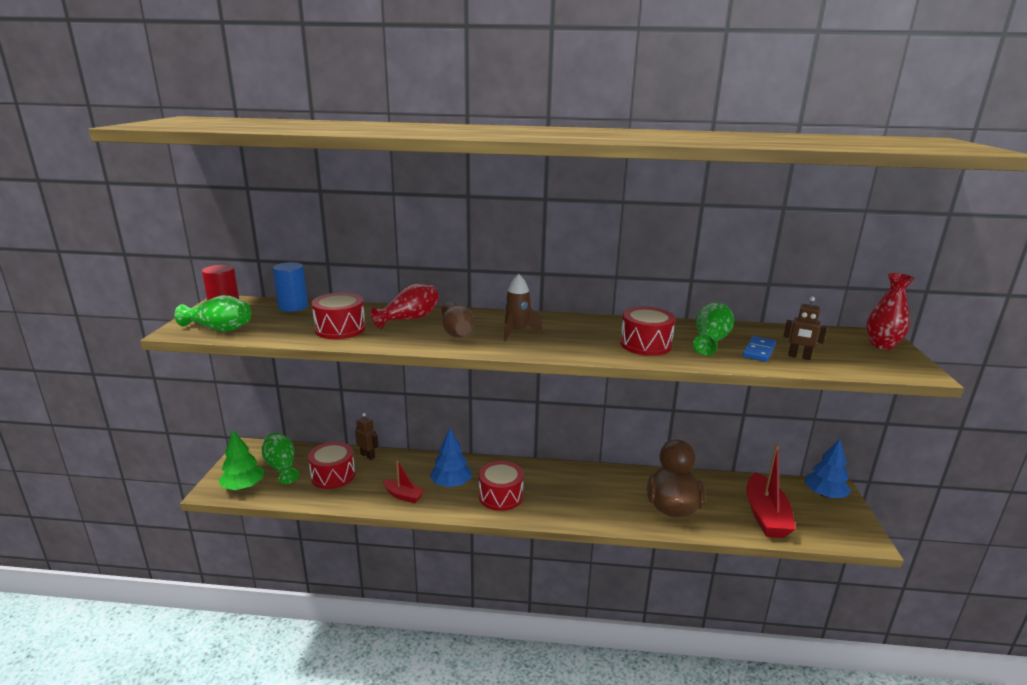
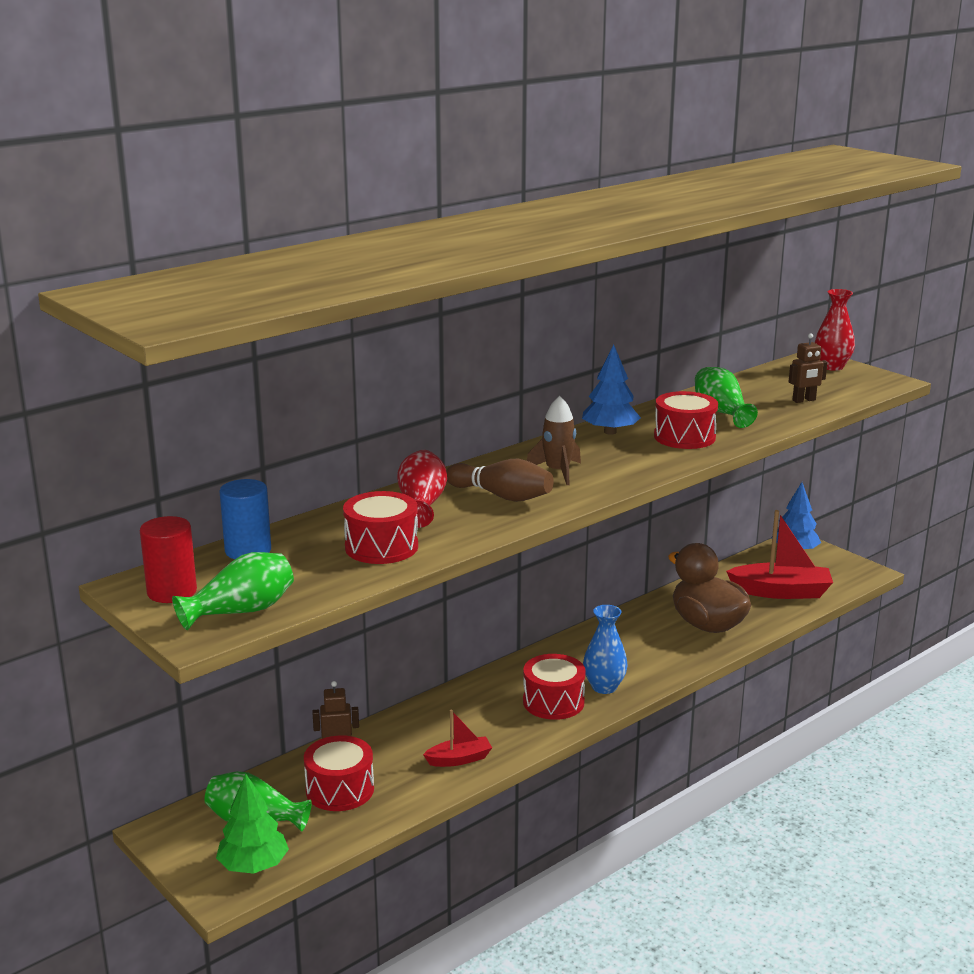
camera: 45 degrees left, 0 degrees up
(451, 484) = (485, 720): blue tree -> blue tree (610, 432)
(542, 505) = (604, 687): none -> blue vase
(759, 351) = (770, 407): blue domino -> none
(765, 515) = (781, 592): red boat -> red boat turned 45 degrees counterclockwise

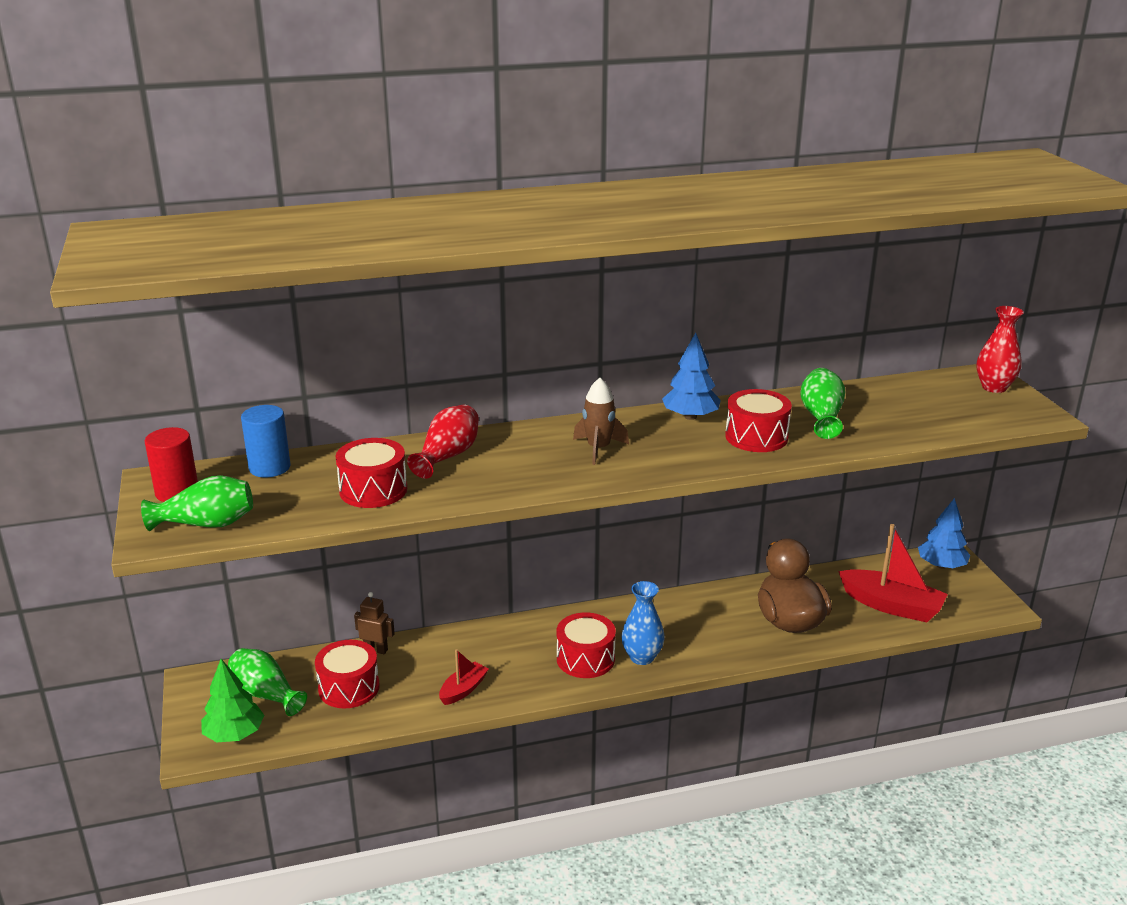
camera: 25 degrees right, 5 degrees up
(459, 759) = (463, 690): red boat -> red boat turned 60 degrees counterclockwise
(502, 496) = (524, 463): brown bowling pin -> none
(804, 400) = (922, 420): brown robot -> none

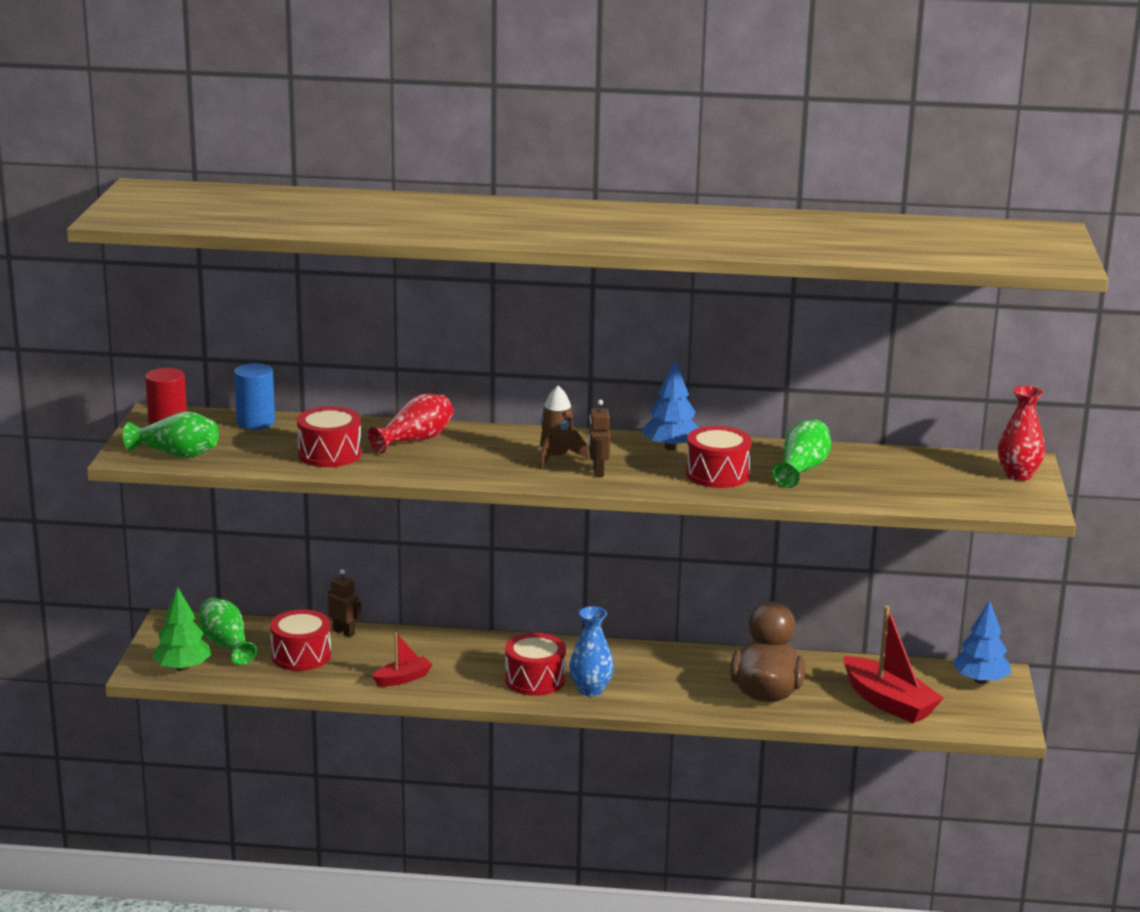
camera: 20 degrees right, 5 degrees down
(649, 456) = (598, 471): none -> brown robot

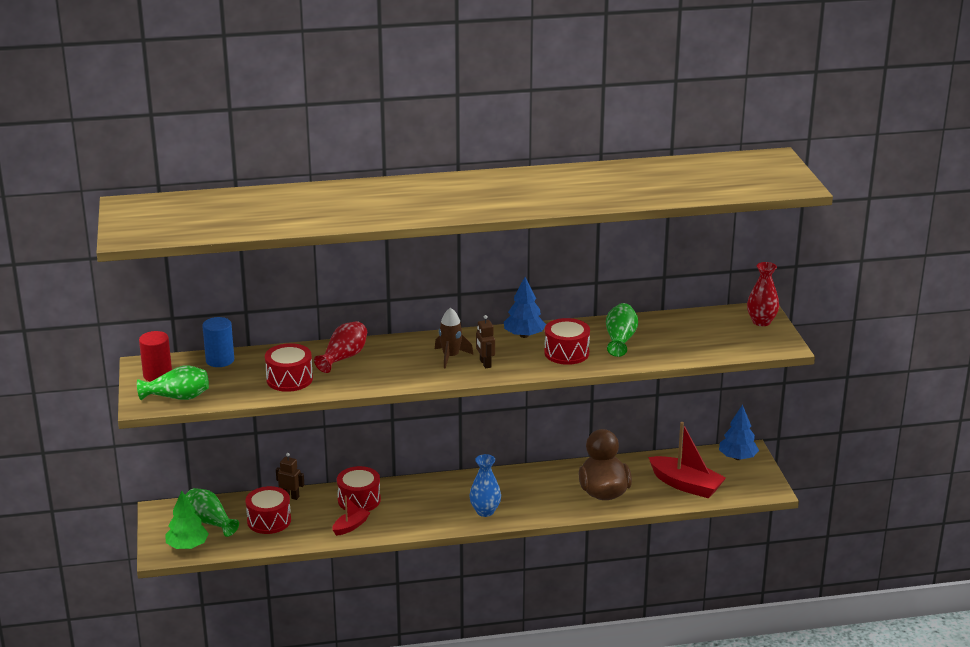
camera: 15 degrees left, 5 degrees up
(535, 680) = (443, 510): red drum -> red drum (359, 500)

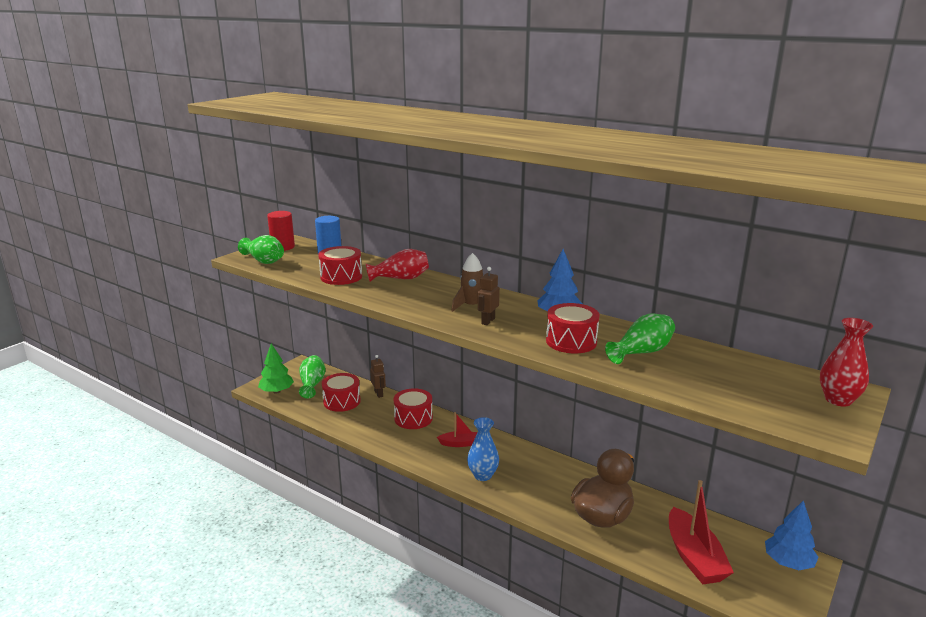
camera: 45 degrees right, 5 degrees down
(351, 526) = (379, 432): red boat -> red boat (460, 443)

